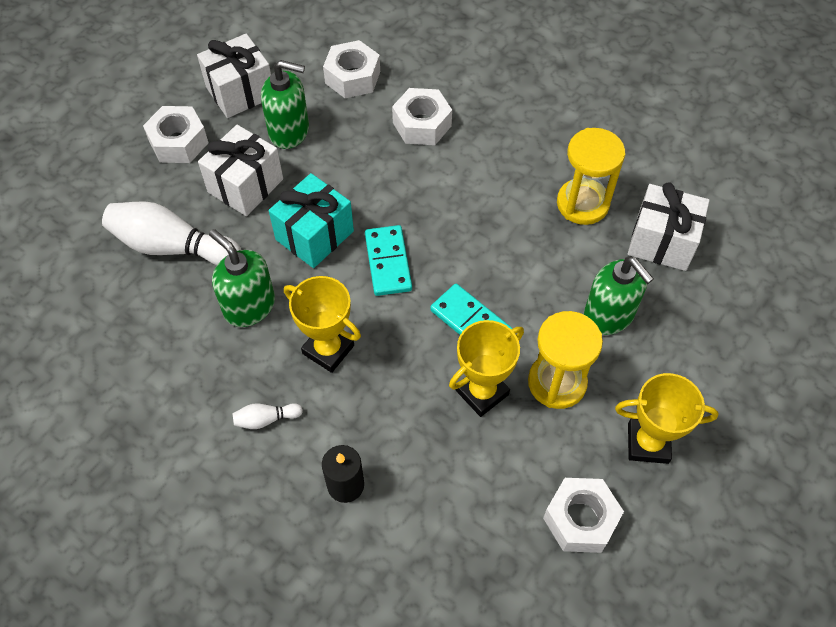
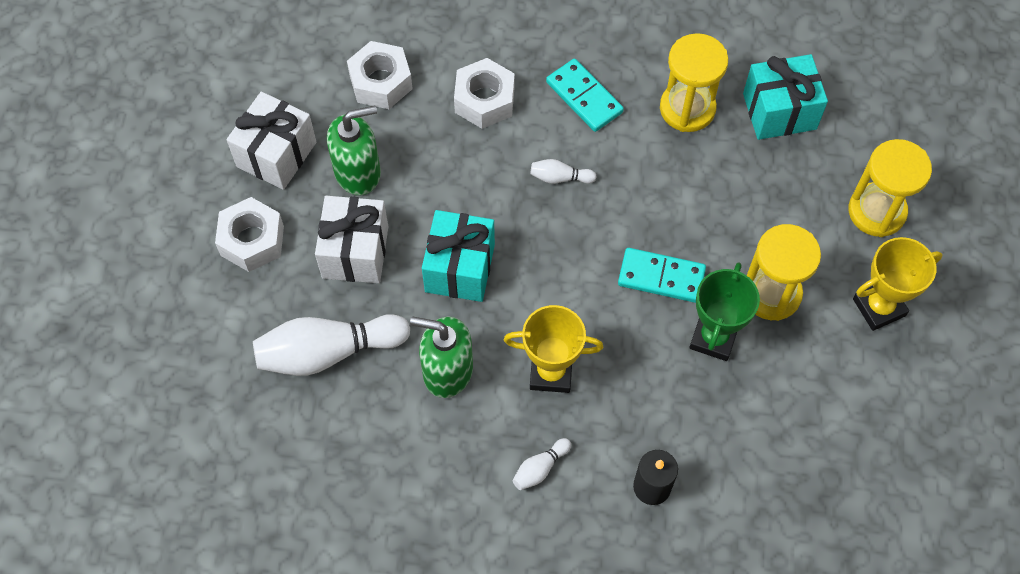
camera: 30 degrees left, 5 degrees up
(388, 262) = (548, 259): turquoise domino -> turquoise domino (584, 97)
(441, 207) = (560, 177): none -> white bowling pin
(482, 392) = (713, 338): yellow trophy -> green trophy
(580, 519) = (865, 404): white nut -> none
(609, 315) = (777, 207): green soap dispenser -> none
(661, 242) = (779, 111): white gift -> turquoise gift
(698, 362) = (876, 211): none -> yellow hourglass

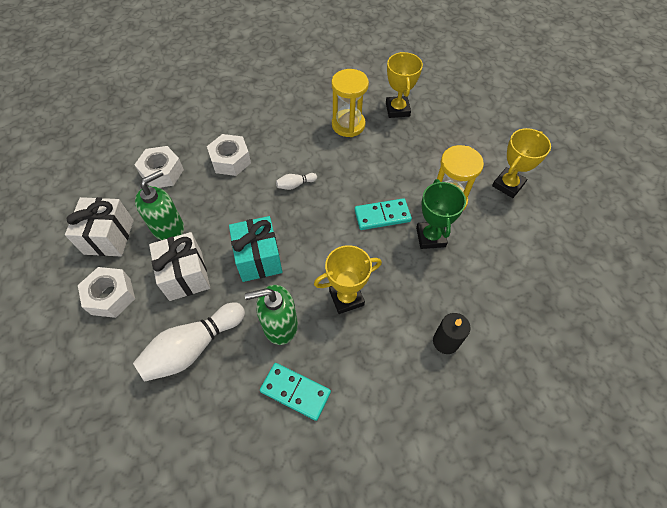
camera: 25 degrees left, 5 degrees down
(540, 468) = (370, 362): white bowling pin -> none
(584, 97) = (288, 139): turquoise domino -> turquoise domino (295, 392)
(779, 111) = (397, 109): turquoise gift -> yellow trophy
(876, 211) = (476, 138): yellow hourglass -> none

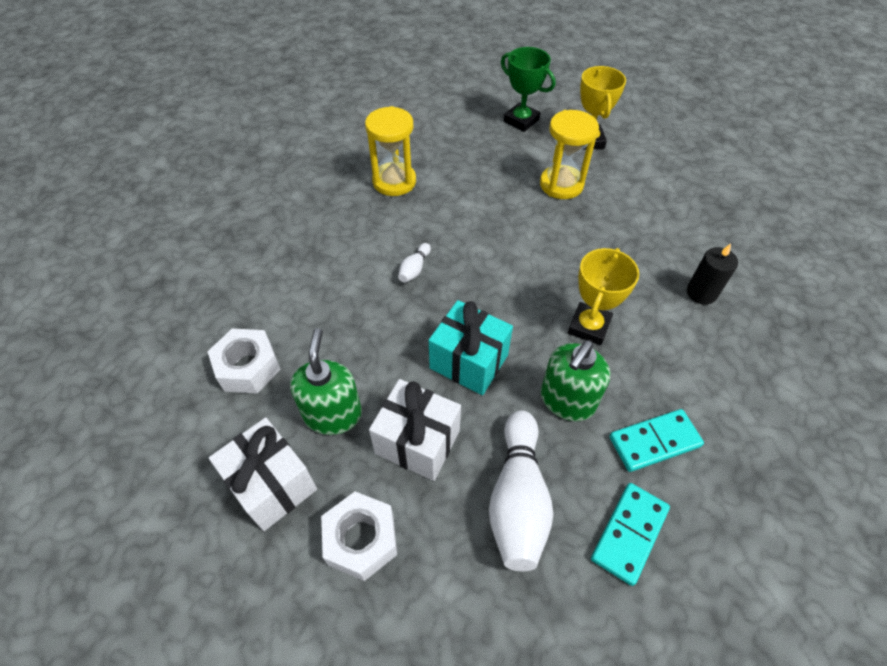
camera: 45 degrees left, 5 degrees down
(230, 160) = (315, 296): white nut -> none
(382, 215) = (527, 236): turquoise domino -> turquoise domino (629, 533)
(397, 109) = (422, 139): yellow trophy -> none
(430, 237) = (586, 223): green trophy -> green trophy (521, 120)

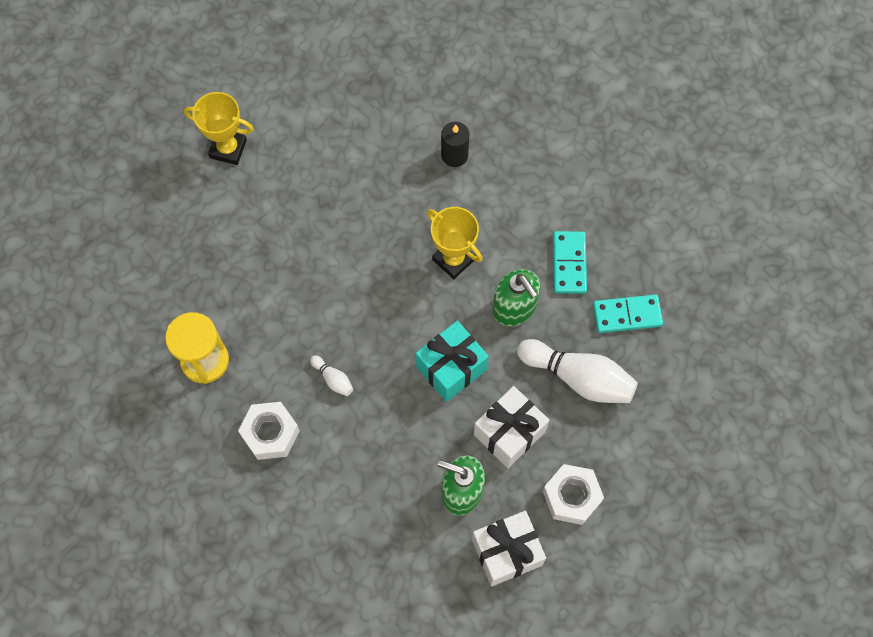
camera: 70 degrees left, 15 degrees up
(248, 367) = (388, 553): white nut -> white nut (270, 433)
(521, 120) = (165, 199): green trophy -> none
(561, 184) = (280, 204): yellow hourglass -> none
(629, 533) = (627, 315): turquoise domino -> turquoise domino turned 60 degrees counterclockwise

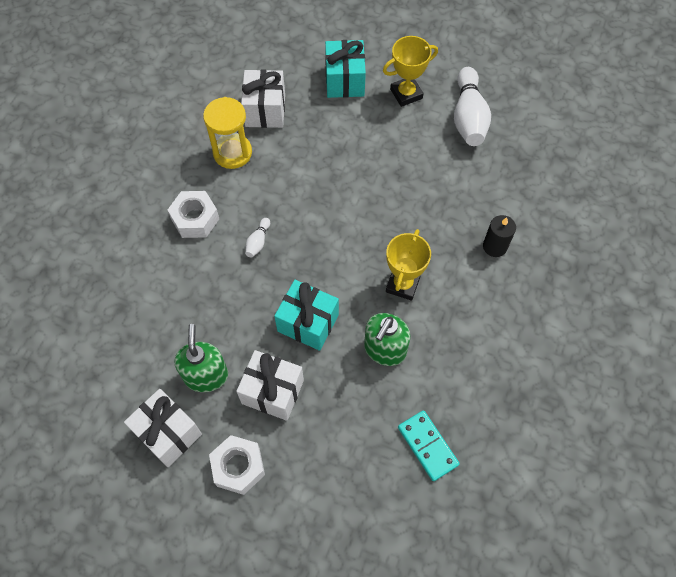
camera: 65 degrees right, 5 degrees down
(167, 303) = (265, 110): none -> white gift
(174, 202) = (344, 81): none -> turquoise gift
(228, 149) = (406, 94): yellow trophy -> yellow trophy turned 75 degrees clockwise
(569, 263) = (449, 377): turquoise domino -> none
(578, 377) = (348, 428): white bowling pin -> white bowling pin (468, 117)

